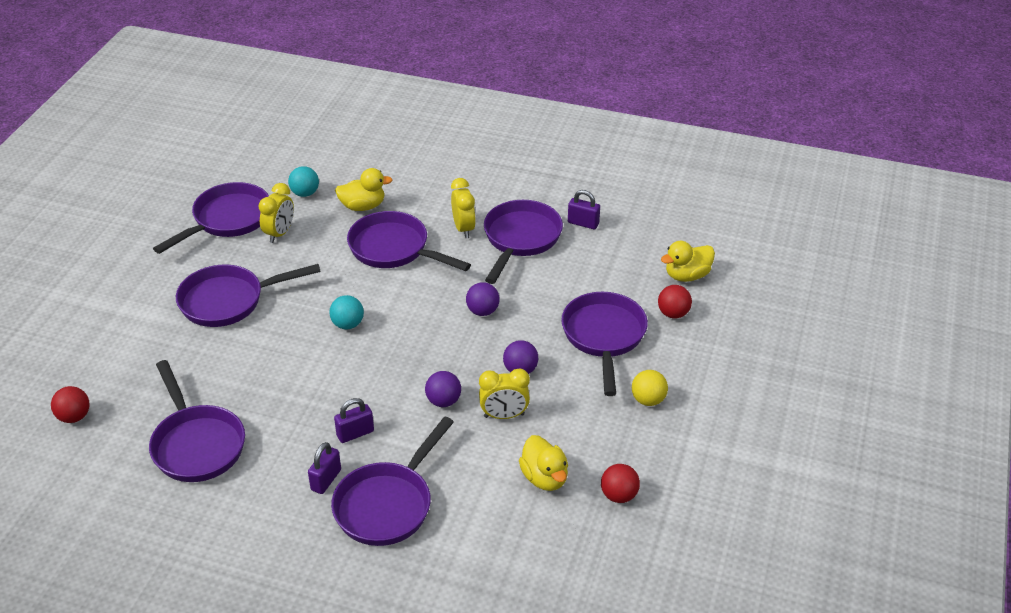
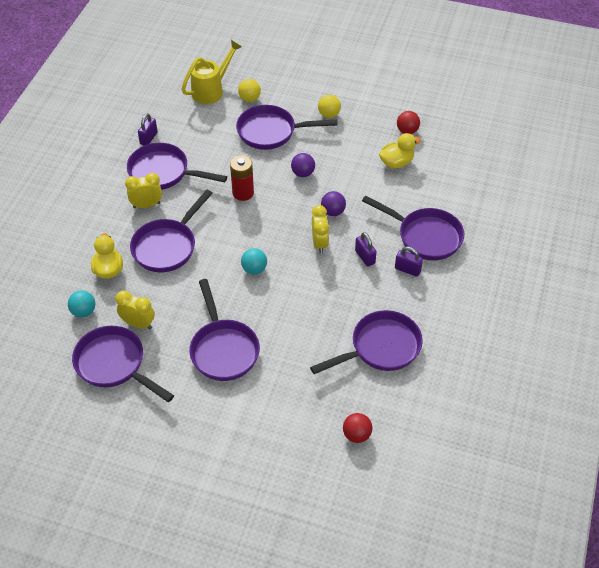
camera: 90 degrees left, 10 degrees up
(482, 311) = (243, 193): purple ball -> red battery
(504, 415) = (345, 181): yellow clock -> yellow clock (319, 243)
(673, 313) = (249, 99): red ball -> yellow ball
(687, 275) = (212, 90): yellow duck -> yellow watering can

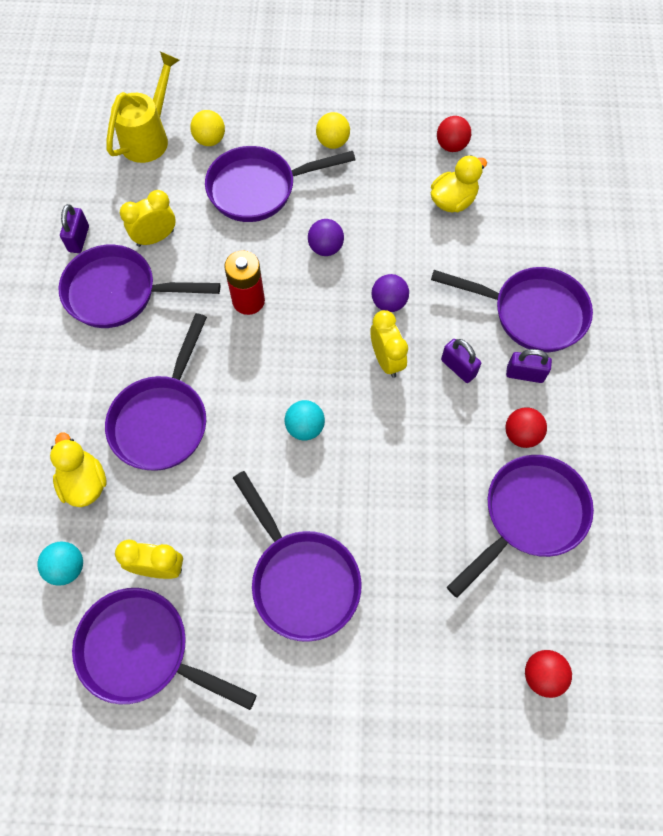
camera: 15 degrees left, 15 degrees up
(146, 205) = (110, 355): yellow clock -> yellow clock (155, 238)
(392, 302) = (521, 434): none -> red ball

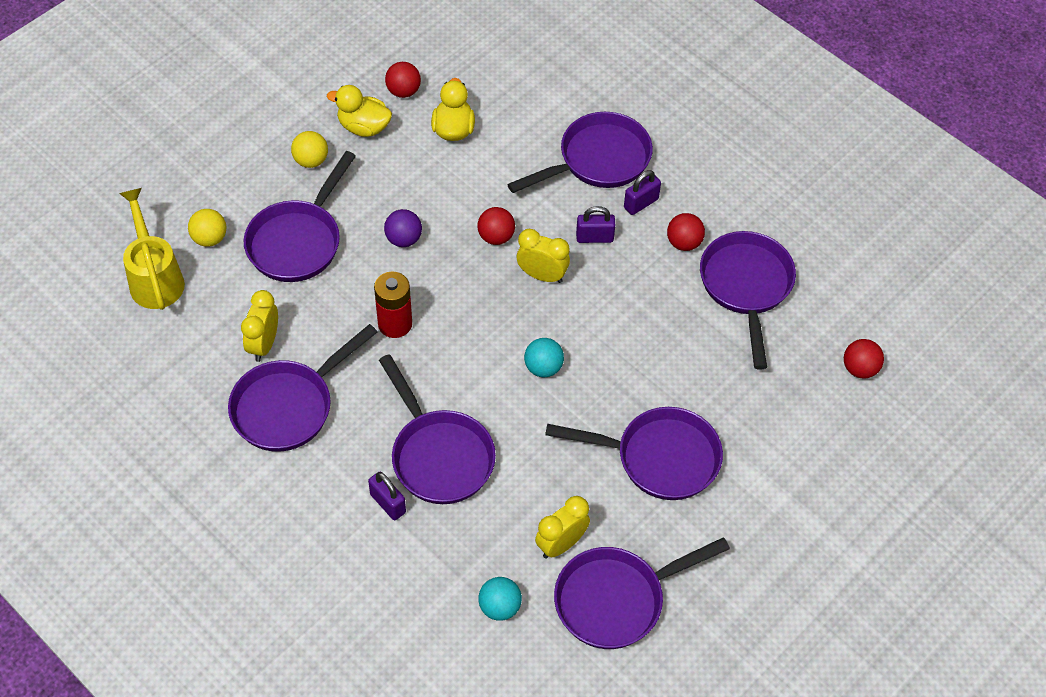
camera: 50 degrees left, 10 degrees down
(79, 239) = (202, 399): purple padlock -> purple padlock (388, 503)
(84, 483) = (438, 547): yellow duck -> yellow duck (364, 127)
(389, 302) = (496, 237): purple ball -> red ball

